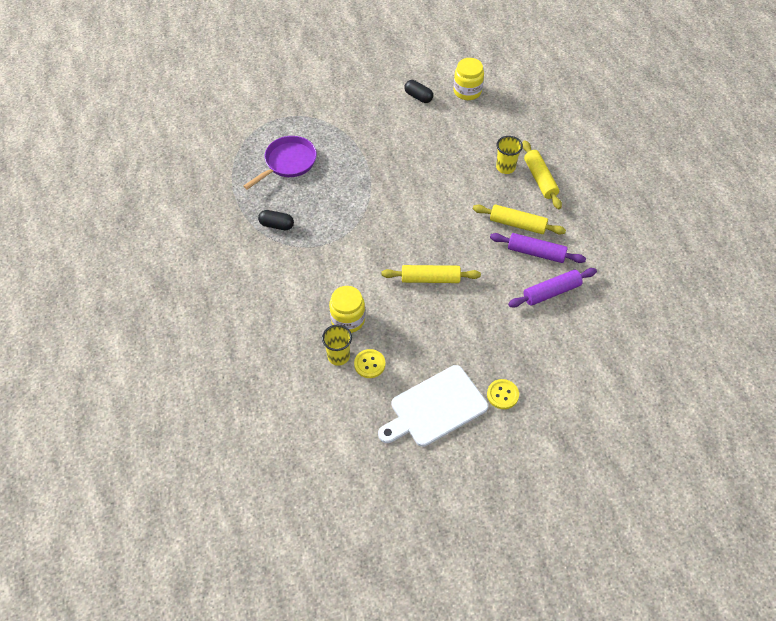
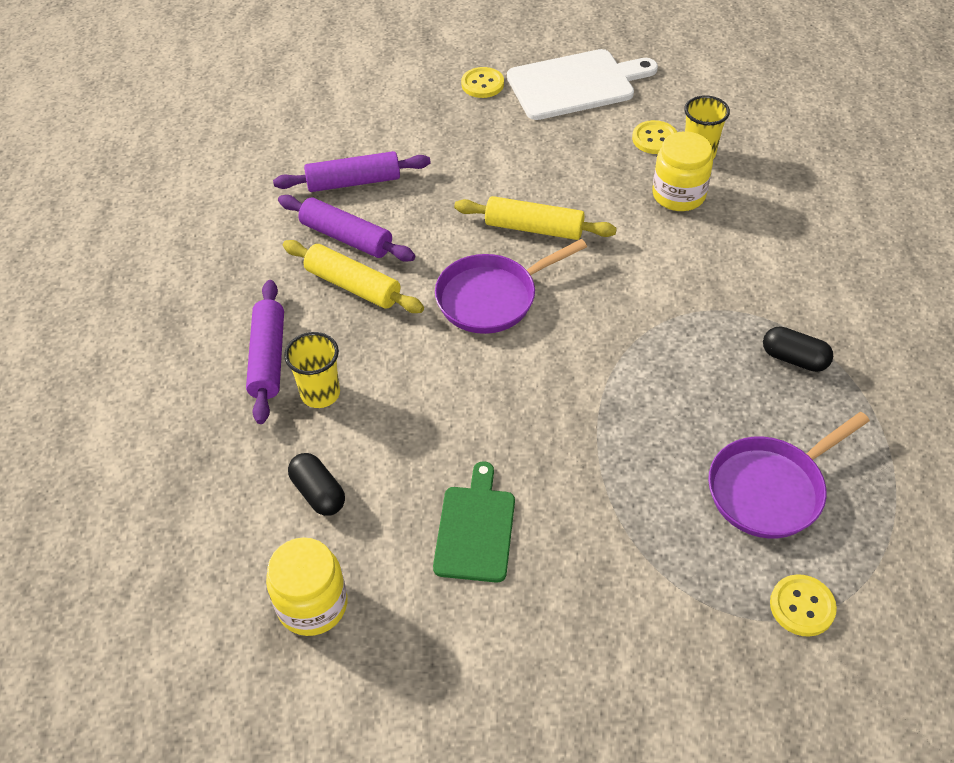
camera: 165 degrees left, 5 degrees down
(275, 122) = (802, 606): none -> yellow button
(413, 126) = (475, 529): none -> green cutting board
(418, 97) = (436, 613): black capsule -> black capsule (318, 493)
(440, 231) = (492, 297): none -> purple pan
(540, 179) = (268, 358): yellow rolling pin -> purple rolling pin

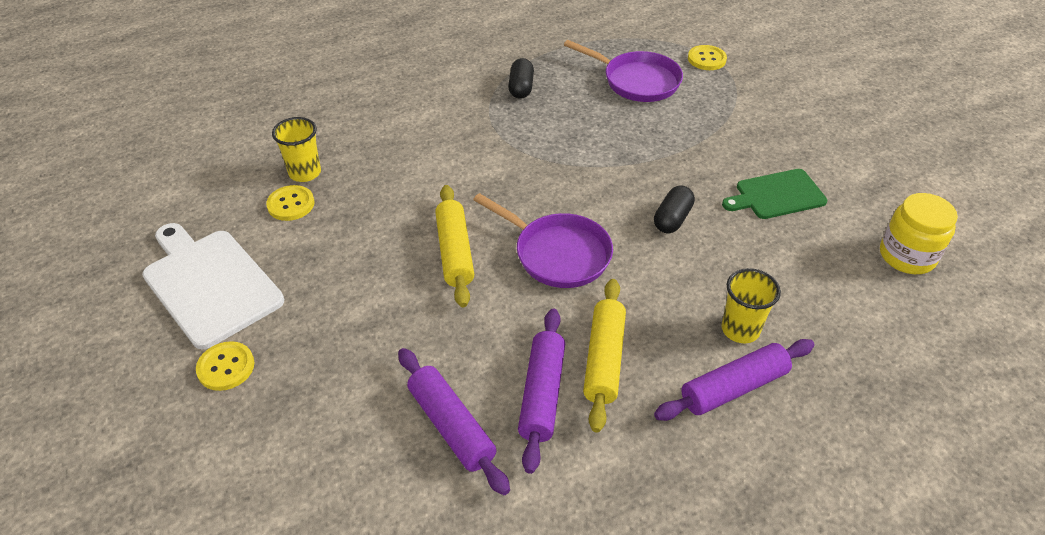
camera: 115 degrees left, 5 degrees down
(318, 493) = (827, 290): black capsule -> black capsule (672, 219)
(678, 195) = (367, 173): yellow jar -> none

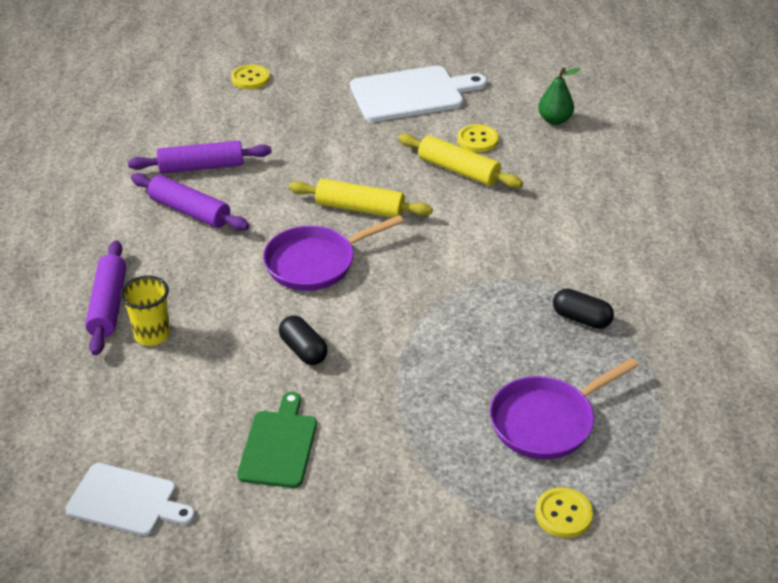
camera: 115 degrees right, 5 degrees down
(226, 367) = (327, 91): yellow button -> yellow button (250, 78)
(233, 162) = (554, 120): none -> green pear
(305, 173) = (516, 153): yellow cup -> none
(604, 359) = (191, 250): yellow rolling pin -> yellow rolling pin (458, 170)
(907, 256) = (126, 501): yellow jar -> white cutting board

